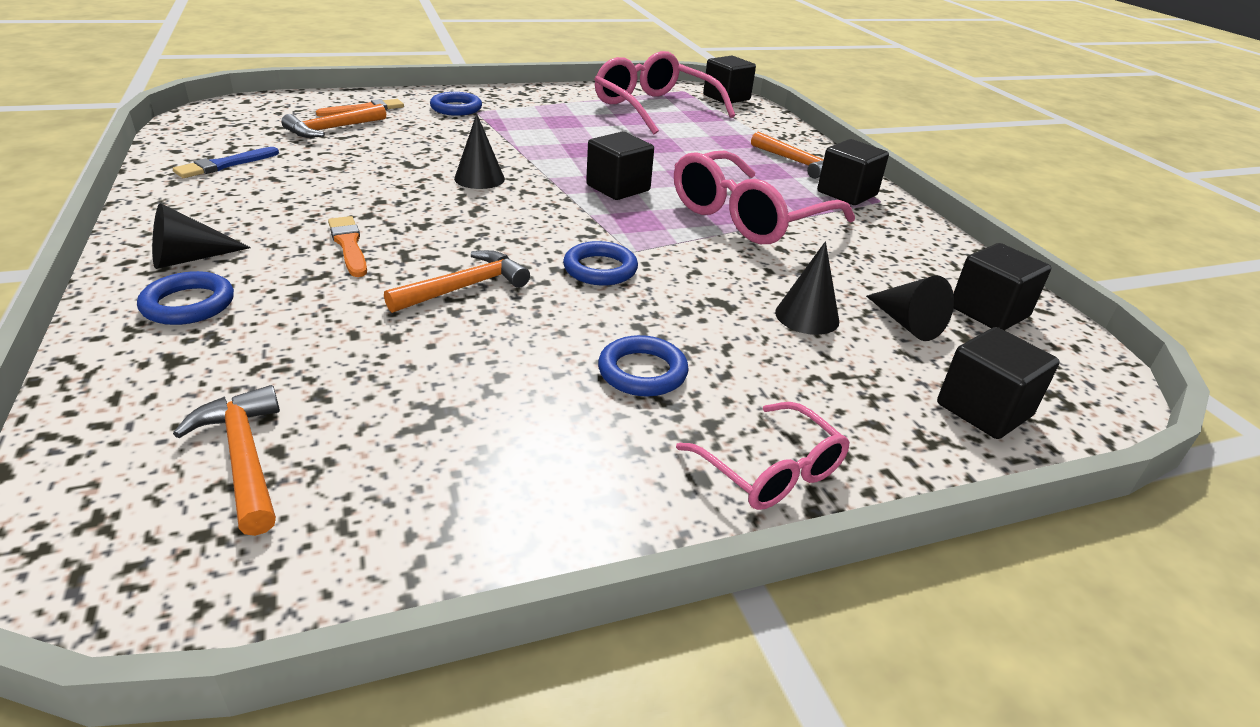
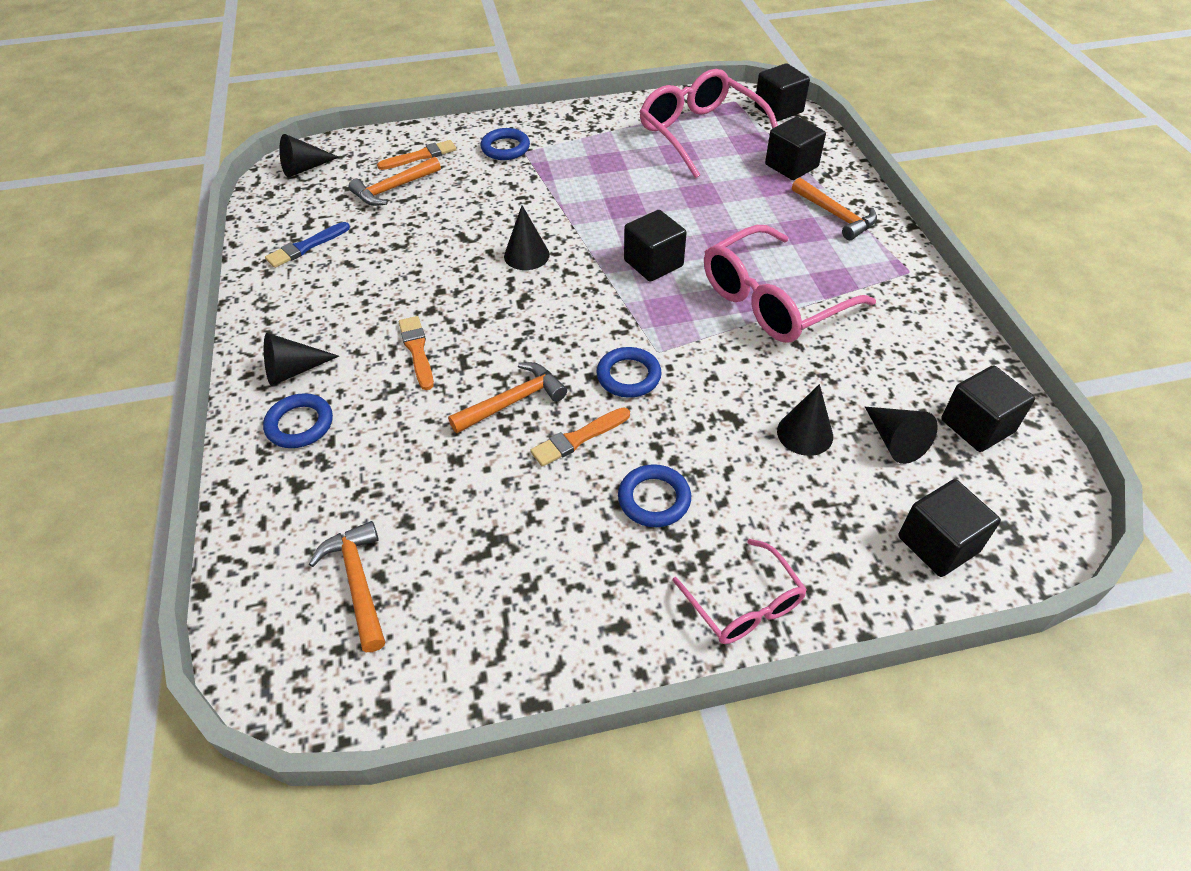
camera: 10 degrees right, 15 degrees up
(233, 112) = (305, 168): none -> black cone
(545, 318) = (578, 438): none -> orange brush
(847, 193) = (877, 261): black cube -> black cube (791, 166)

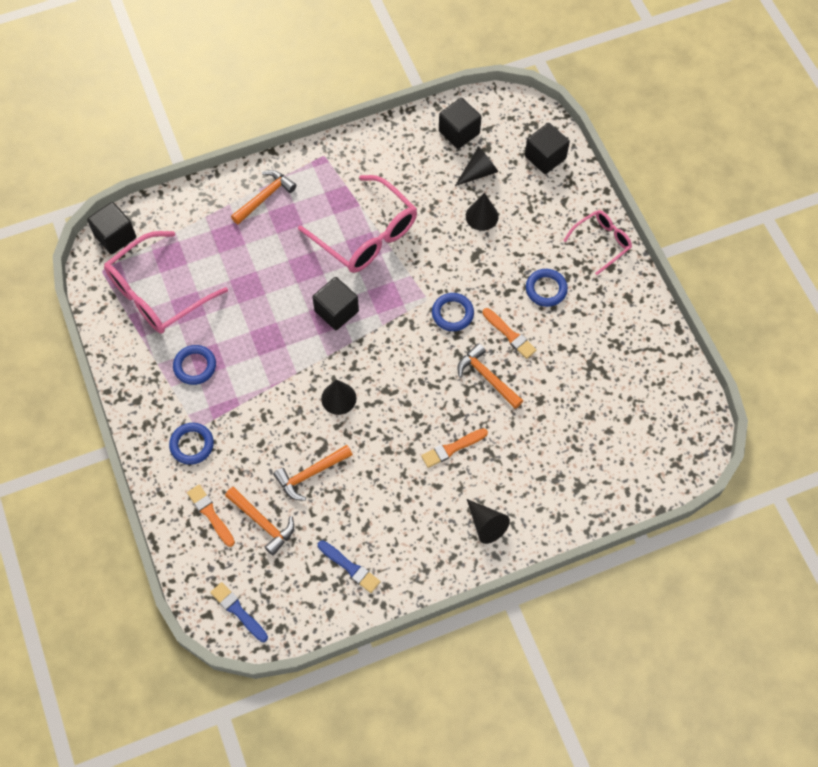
camera: 100 degrees left, 15 degrees up
(300, 424) = (532, 502): blue ring -> blue ring (195, 366)
(305, 168) = (238, 611): black cone -> blue brush
(358, 582) = (635, 429): orange hammer -> orange hammer (310, 474)
(791, 166) = (201, 226): black cube -> none

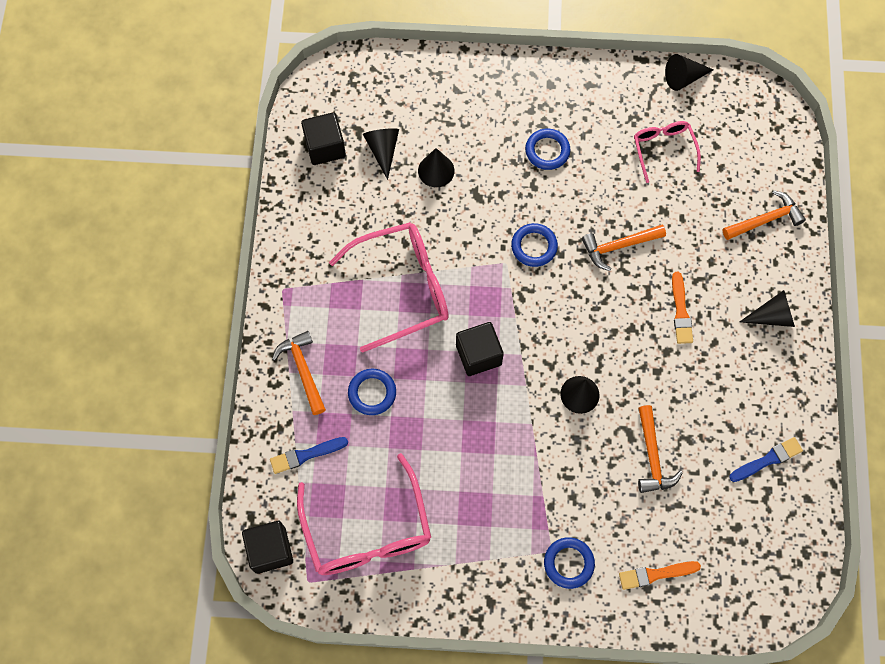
camera: 65 degrees left, 5 degrees up
(195, 366) = (477, 524): blue ring -> blue ring (372, 393)
(238, 611) = (773, 587): blue brush -> blue brush (306, 455)
(263, 522) = (686, 525): orange hammer -> orange hammer (765, 219)
(509, 334) = (581, 205): orange brush -> none
(545, 157) = (397, 83): black cube -> none
(602, 242) = (519, 79): pink glasses -> pink glasses (663, 149)
(680, 368) = (684, 78): none -> black cone

